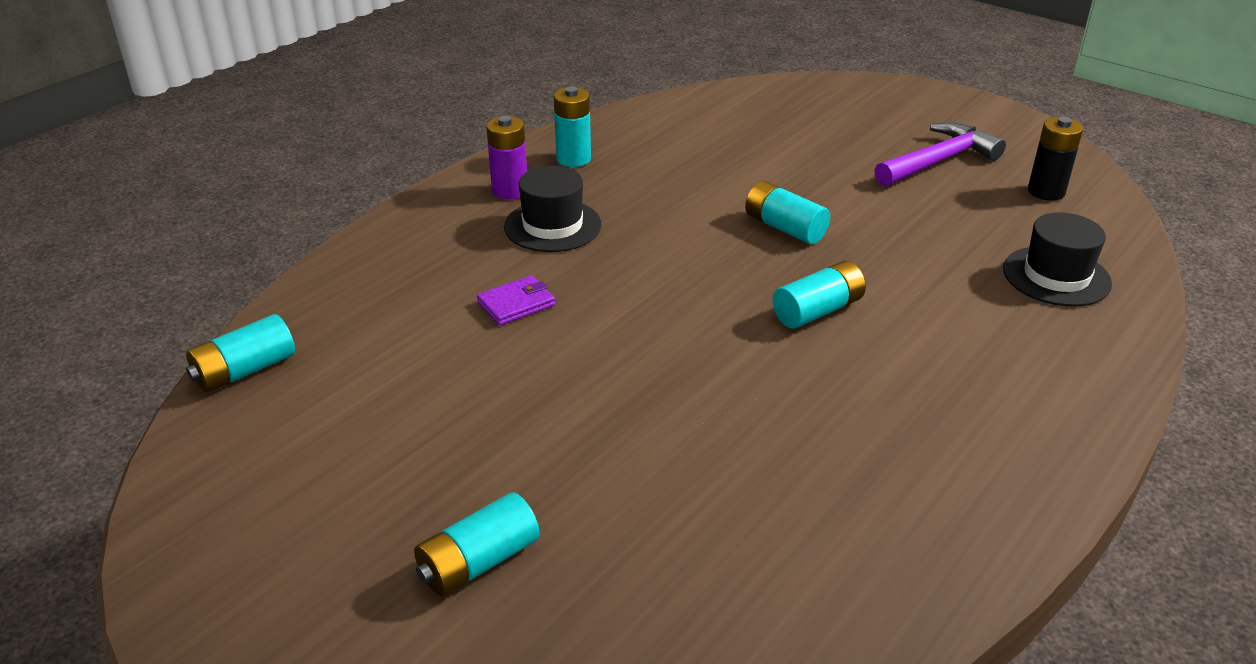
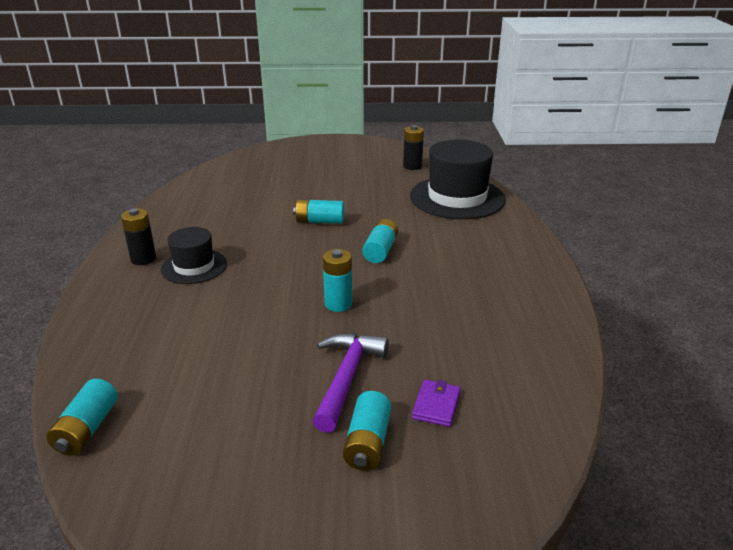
camera: 40 degrees left, 5 degrees down
(510, 190) = (143, 259): purple battery -> black battery
(516, 304) = (223, 313): purple wallet -> purple wallet (436, 405)
(573, 159) = (163, 230): turquoise battery -> turquoise battery (338, 304)
(938, 161) = (353, 168): purple hammer -> purple hammer (346, 378)
(1056, 276) = (457, 198): black hat -> black hat, size x1.76

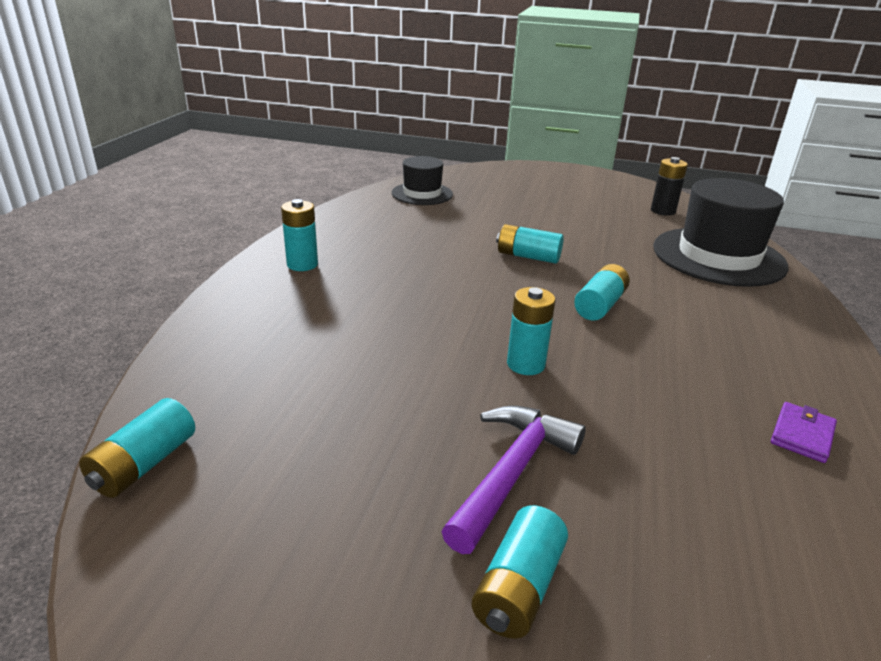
camera: 15 degrees right, 0 degrees up
(143, 259) = (302, 264): black battery -> turquoise battery
(194, 266) = (357, 283): black hat -> black hat (422, 194)
(436, 405) = (641, 551): purple wallet -> purple wallet (802, 435)

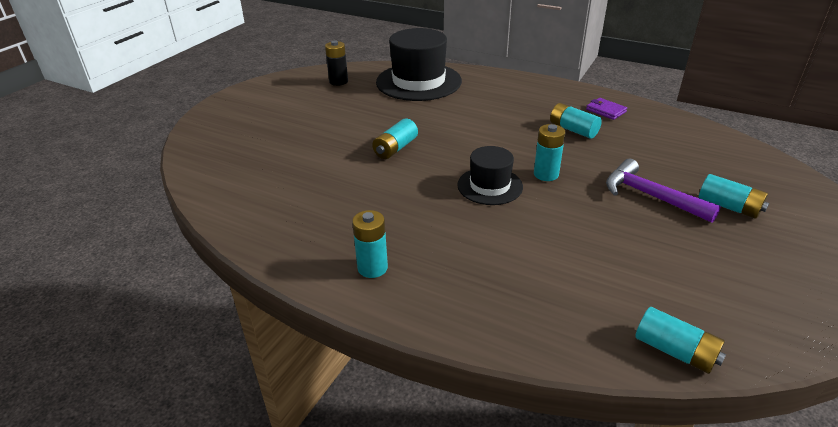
camera: 75 degrees left, 5 degrees up
(422, 194) = (235, 182): black hat -> black hat (490, 186)
(600, 305) = (475, 135): turquoise battery -> turquoise battery (573, 130)

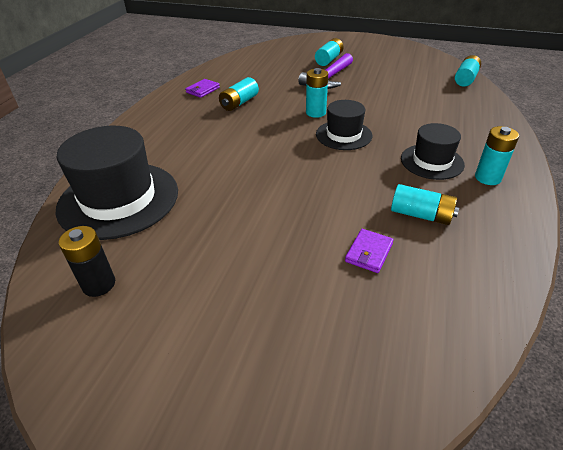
camera: 100 degrees left, 5 degrees up
(308, 171) = (369, 252): none -> purple wallet
(395, 148) = (297, 193): turquoise battery -> turquoise battery (421, 215)
(418, 235) = (432, 161): none -> black hat

